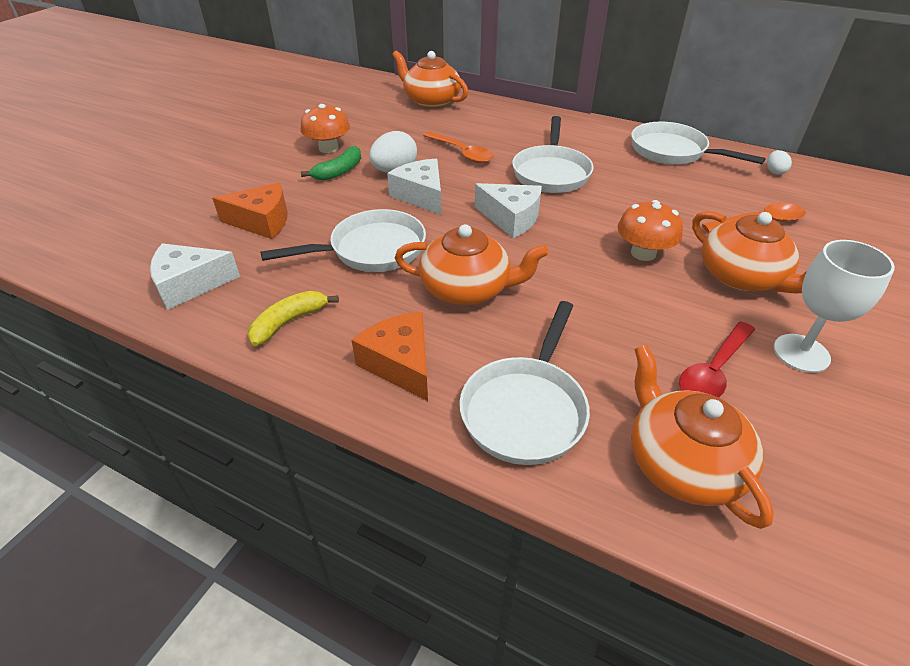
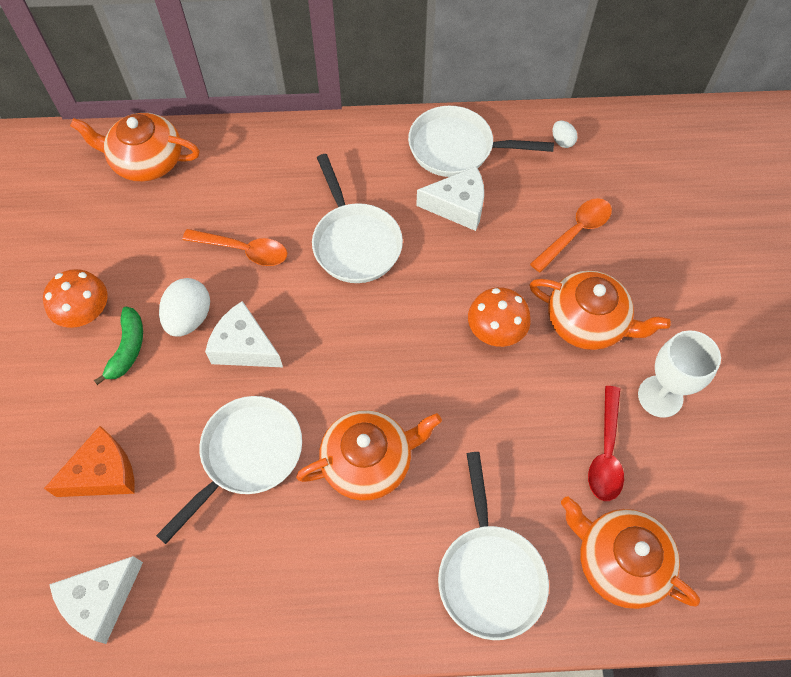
camera: 30 degrees left, 20 degrees up
(289, 322) = (235, 593): yellow banana -> none
(400, 364) = (365, 584): orange cheese -> none
(511, 218) = (354, 338): white cheese -> white cheese (458, 206)

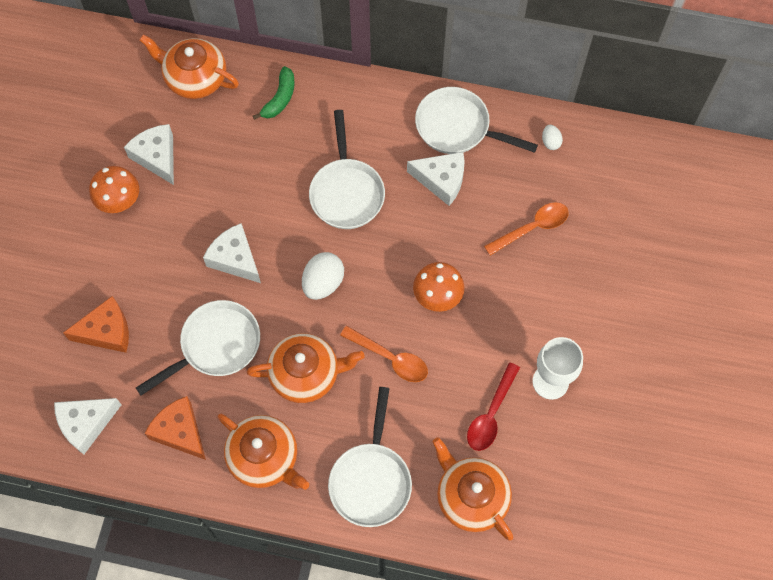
camera: 15 degrees right, 5 degrees up
(121, 254) = (157, 157): none -> white cheese
(127, 348) = (145, 238): green banana -> green banana (280, 98)
(189, 318) = (198, 224): white egg -> white egg (323, 283)
(228, 577) = (180, 432): none -> orange cheese
(243, 250) = (254, 177): orange spoon -> orange spoon (390, 358)
(587, 322) = (514, 307): orange teapot -> orange teapot (264, 457)

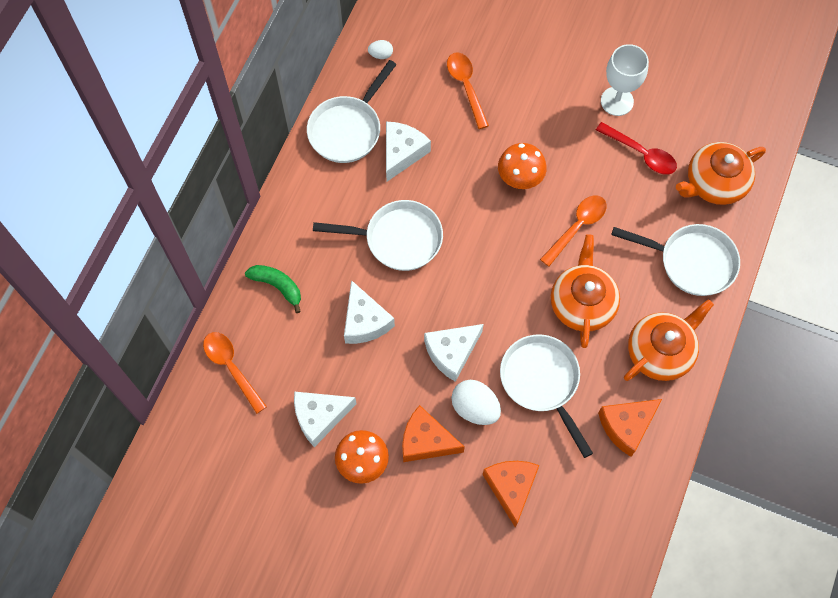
camera: 80 degrees left, 0 degrees up
(86, 424) = (608, 517): white cheese -> white cheese (365, 321)
(144, 250) = (426, 441): none -> orange cheese
(194, 78) = (232, 368): orange teapot -> orange spoon
(323, 283) = (491, 274): white egg -> white egg (475, 408)

